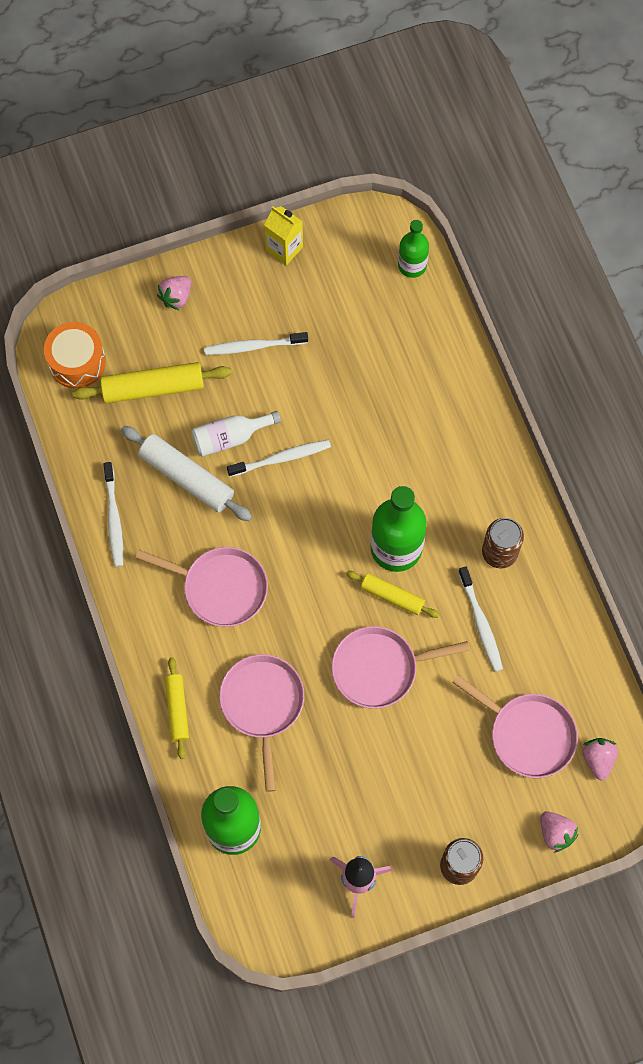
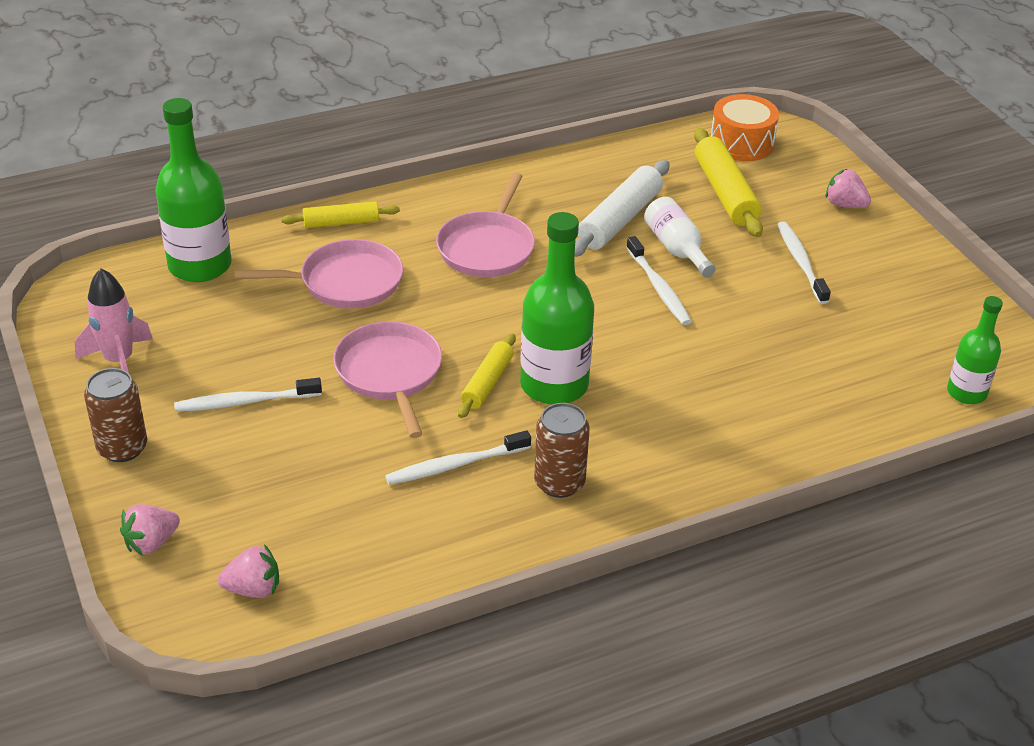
camera: 85 degrees right, 30 degrees down
(114, 518) = (562, 173): white toothbrush -> white toothbrush (245, 402)
(284, 249) = (943, 282): yellow carton -> none
(528, 734) = (295, 514): pink pan -> none

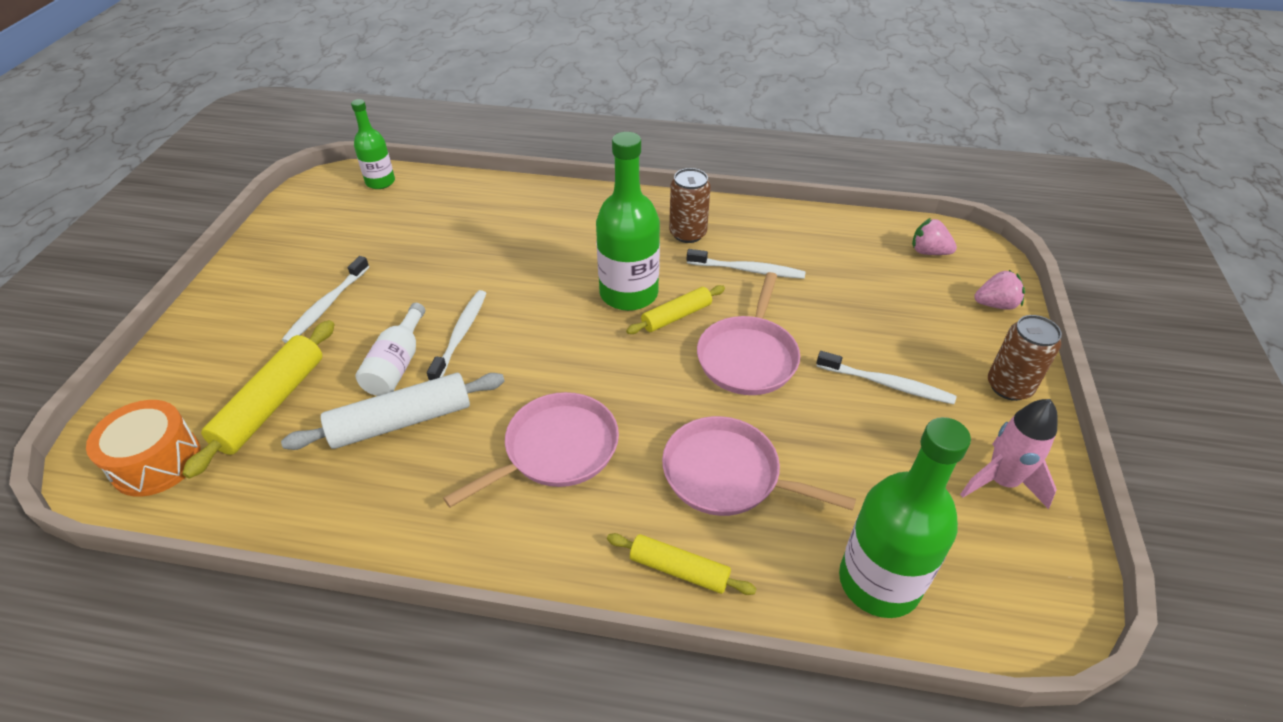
camera: 145 degrees left, 5 degrees up
(844, 205) = (205, 340): pink strawberry -> none

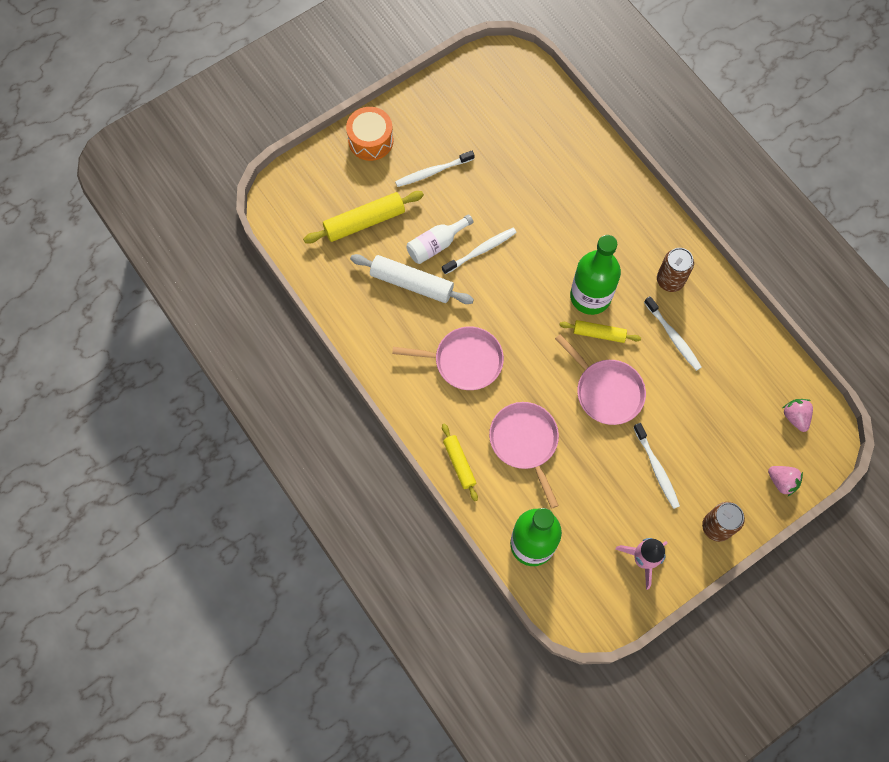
camera: 45 degrees right, 25 degrees up
(156, 461) = (298, 216): orange drum -> orange drum (370, 140)
(380, 182) = (535, 83): green bottle -> none
(748, 357) = (606, 391): pink pan -> pink pan turned 105 degrees counterclockwise

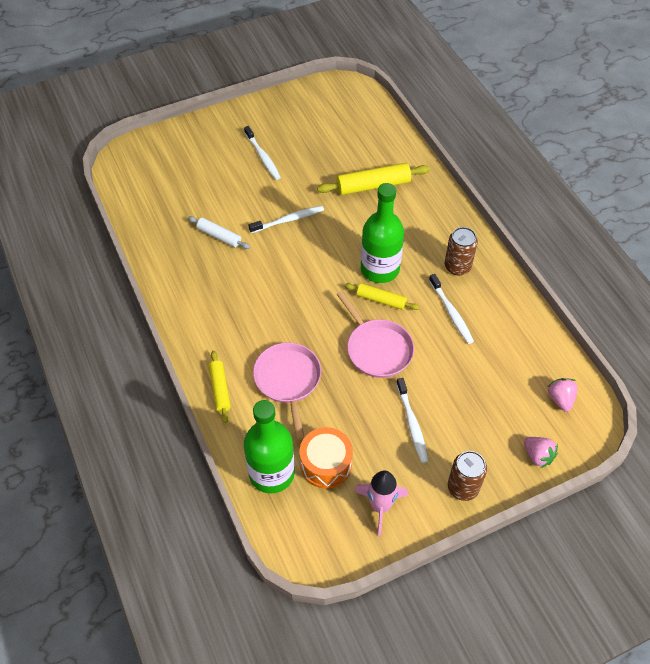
camera: 10 degrees right, 15 degrees down
(364, 221) = (192, 185): yellow rolling pin -> yellow rolling pin (373, 185)
(370, 140) = (215, 128): orange drum -> orange drum (326, 464)
(412, 283) = (219, 236): white rolling pin -> white rolling pin, size x0.62
(433, 172) = (262, 157): white toothbrush -> white toothbrush turned 105 degrees counterclockwise
(436, 244) = (250, 210): white bottle -> none
(464, 361) = (249, 304): pink pan -> none

